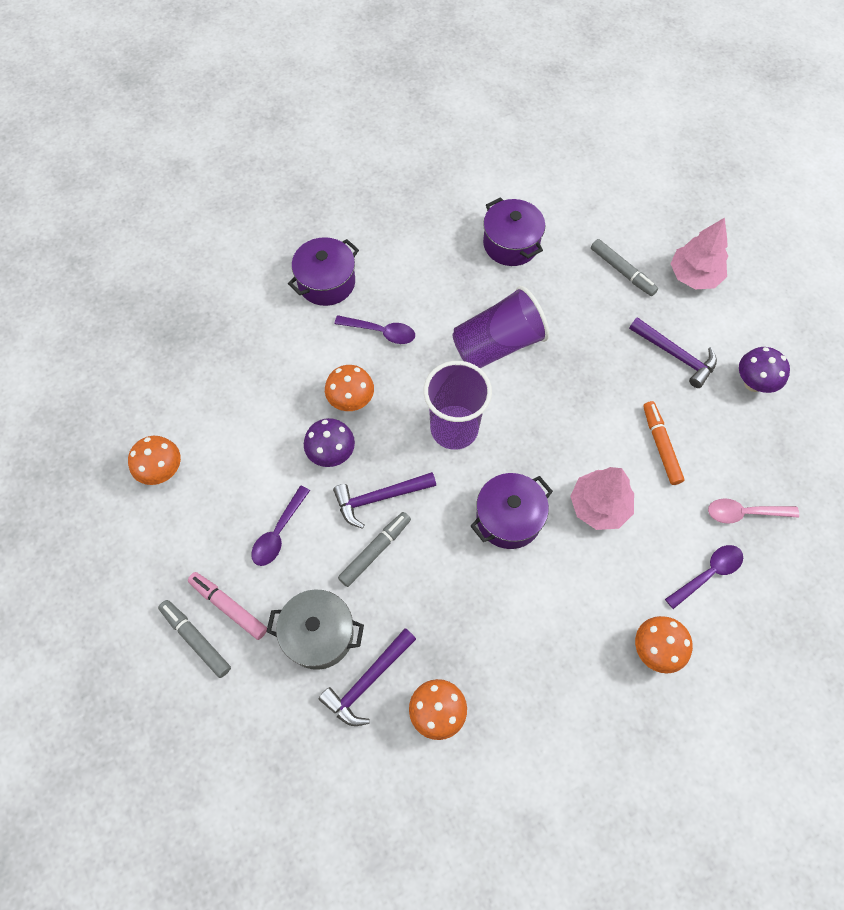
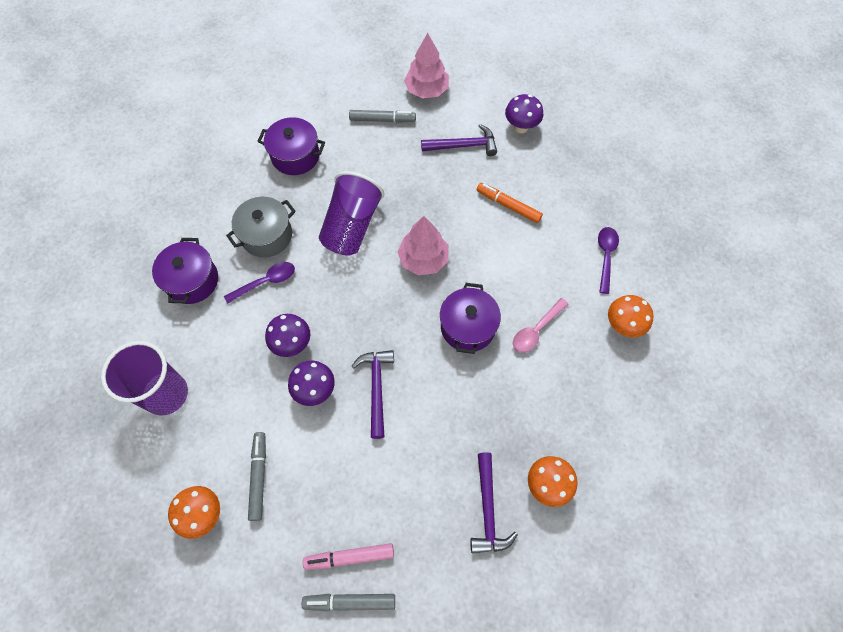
camera: 45 degrees left, 0 degrees up
(278, 533) = (332, 475): purple spoon -> none
(319, 634) = (428, 513): grey pot -> grey pot (266, 235)
(351, 401) = (292, 344): orange mushroom -> purple mushroom
(375, 551) = (408, 424): grey marker -> grey marker (259, 476)
(380, 498) = (376, 388): purple hammer -> purple hammer turned 150 degrees clockwise
(454, 429) = (378, 302): purple cup -> purple cup (166, 394)
(599, 506) = (511, 271): pink tree -> pink tree (423, 259)
(744, 513) = (589, 205): pink spoon -> pink spoon (536, 330)

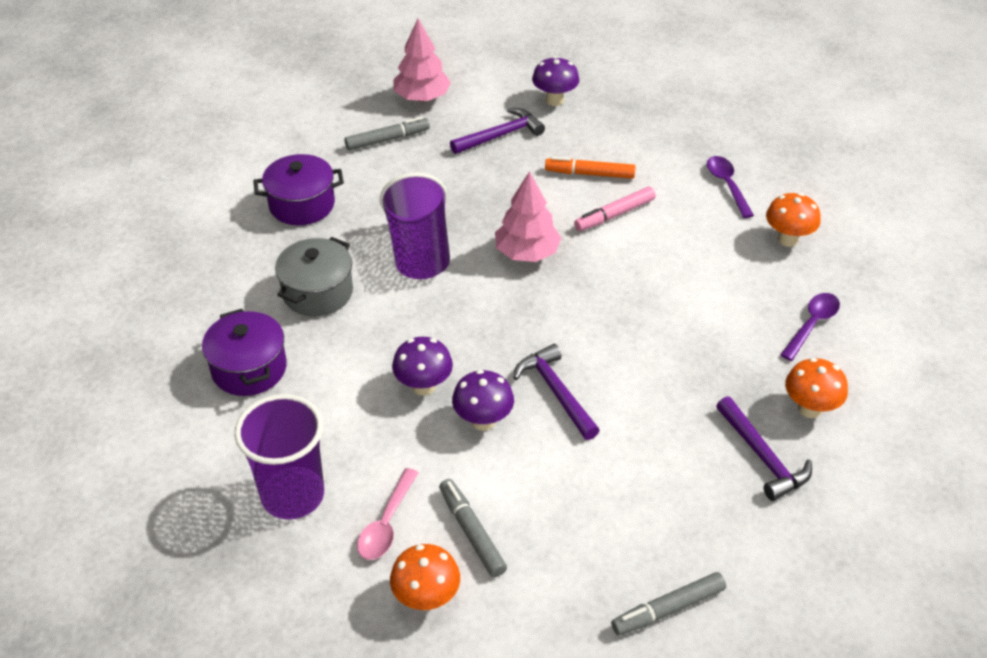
camera: 25 degrees left, 20 degrees down
(266, 282) = (348, 337): purple spoon -> purple spoon (812, 324)
(349, 557) = (637, 566): pink marker -> pink marker (614, 215)
(468, 327) = (622, 298): purple pot -> none
(536, 330) = (699, 275): pink spoon -> pink spoon (386, 524)

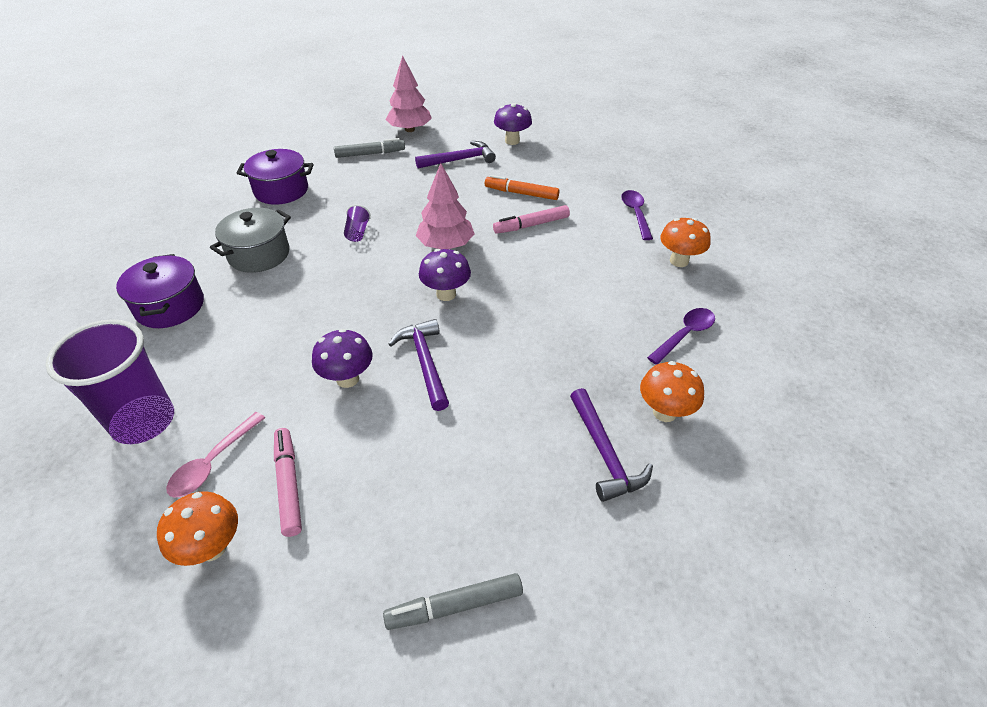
camera: 10 degrees right, 0 degrees up
(419, 249) = (357, 232): purple cup -> purple cup, size x0.42
(423, 386) = (309, 341): purple mushroom -> purple mushroom (446, 294)
(471, 532) = (288, 484): grey marker -> pink marker

